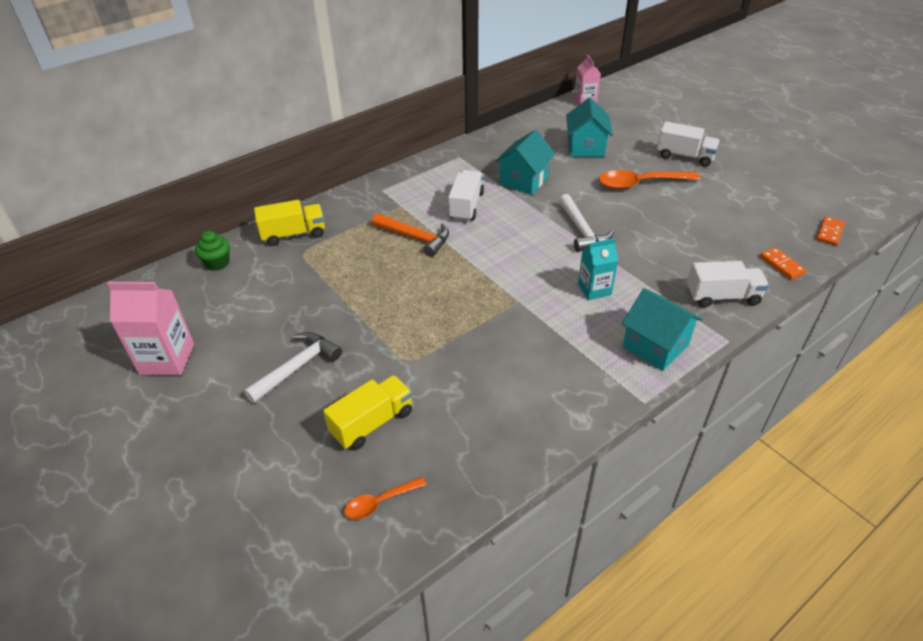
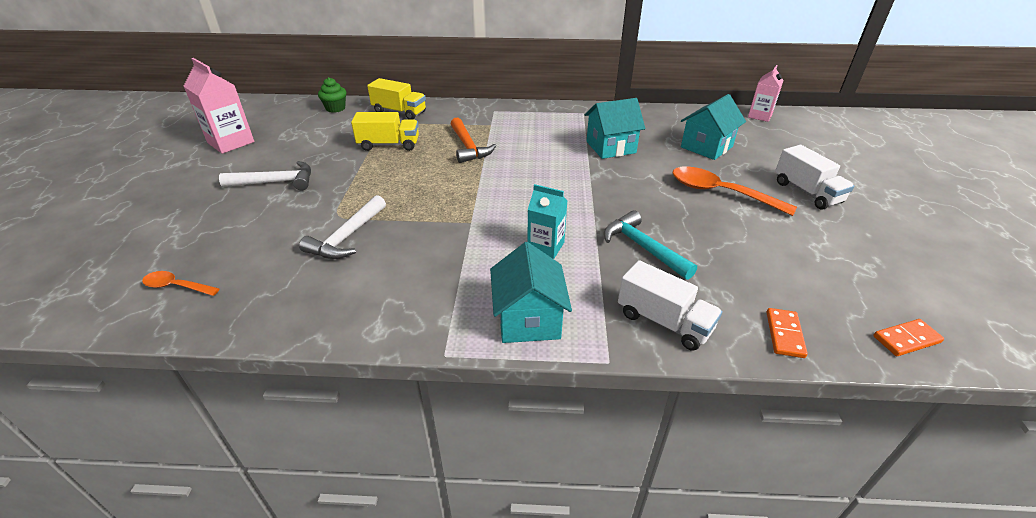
camera: 40 degrees right, 5 degrees down
(372, 423) = (255, 238): yellow truck -> yellow truck (389, 145)
(466, 206) = (537, 144): white truck -> none
(582, 230) = (605, 201): white hammer -> white hammer (347, 237)
(649, 253) = (643, 247): none -> turquoise hammer

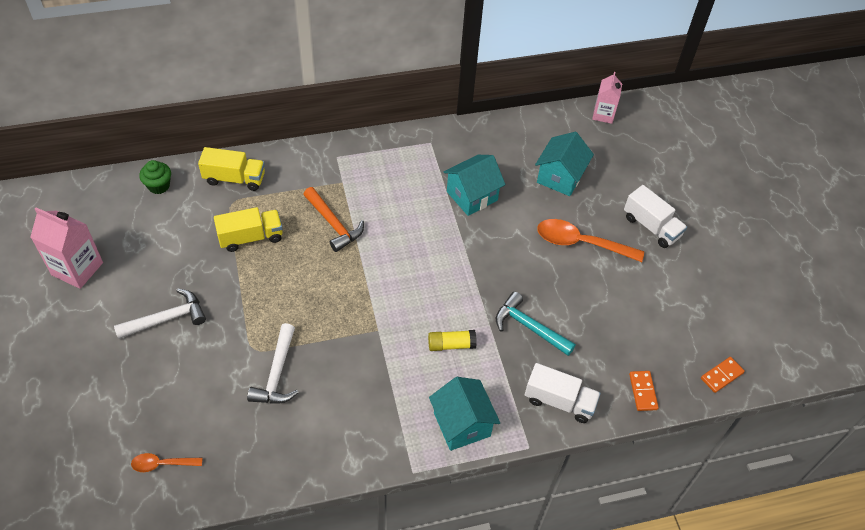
camera: 20 degrees left, 15 degrees up
(546, 247) = (451, 345): turquoise carton -> yellow glue stick

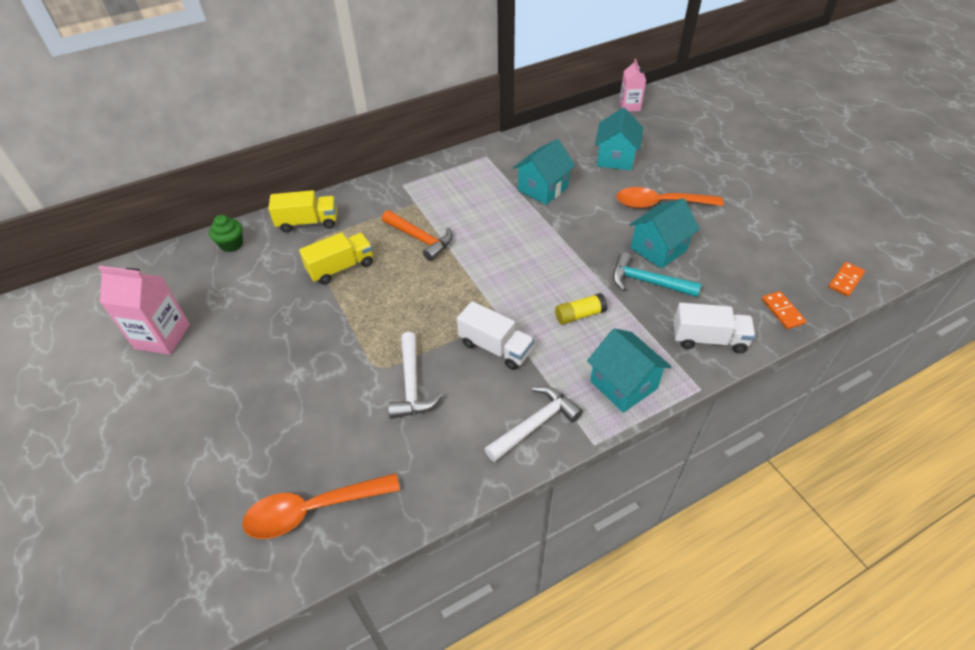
camera: 10 degrees left, 5 degrees down
(162, 464) = (312, 510): orange spoon -> orange spoon, size x1.87
(167, 318) = (275, 360): white hammer -> white hammer (535, 424)
(556, 294) = (658, 249): none -> turquoise house
(651, 226) = (715, 178): white truck -> white truck (495, 347)

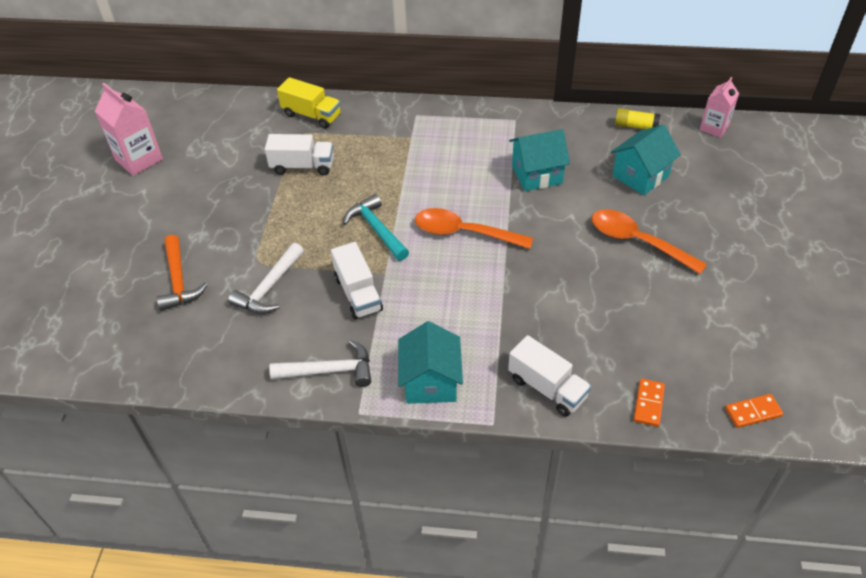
camera: 35 degrees right, 0 degrees up
(231, 244) = (242, 108): green cupcake -> none
(312, 510) = (126, 338): orange spoon -> orange spoon (464, 233)
(341, 268) = (302, 166): yellow truck -> white truck
(420, 239) = (385, 171): orange hammer -> orange hammer (179, 281)
(579, 315) = (453, 304): yellow glue stick -> yellow glue stick (635, 126)
(647, 282) = (545, 308): turquoise hammer -> turquoise hammer (376, 229)
(658, 249) = (588, 284): turquoise house -> none

